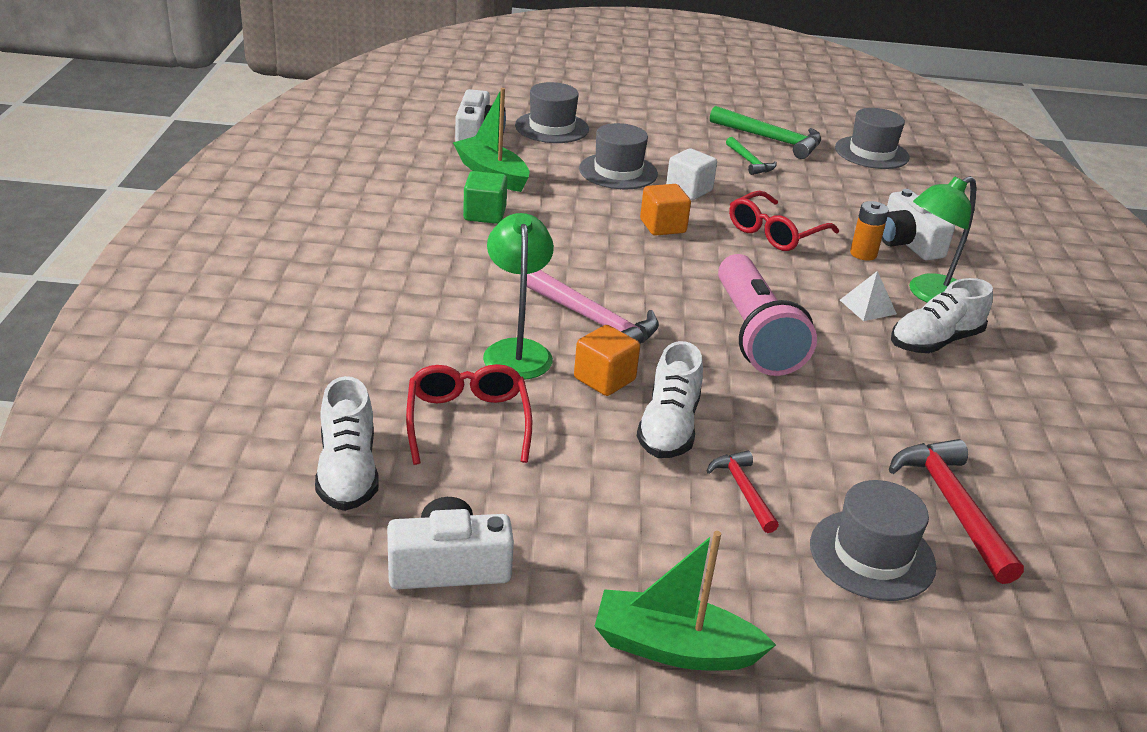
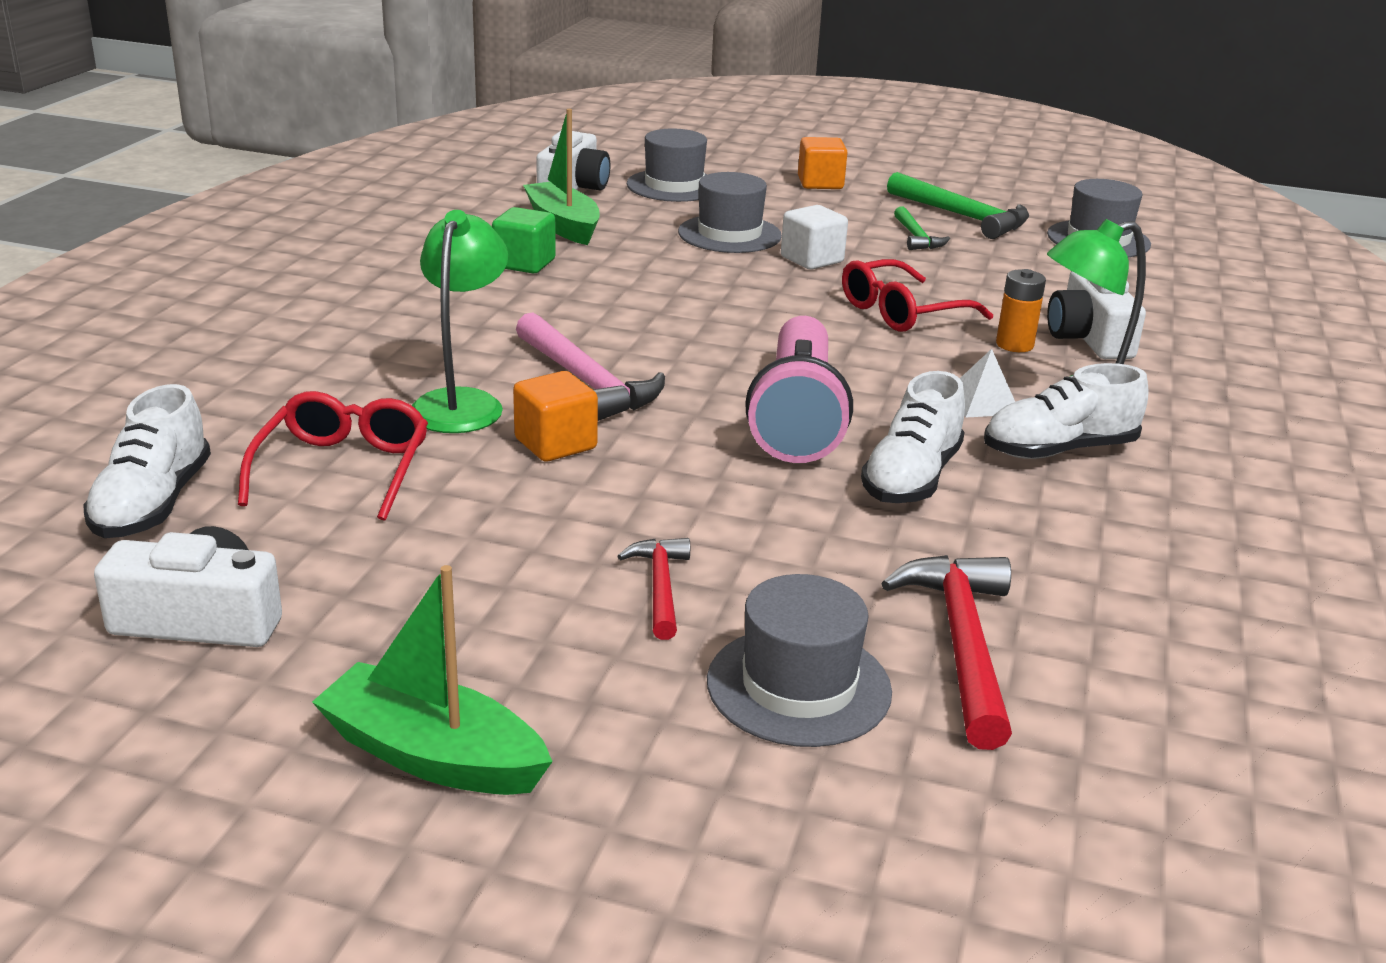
camera: 15 degrees right, 5 degrees down
(662, 226) = (750, 293): orange cube -> orange cube (820, 183)
(668, 427) = (605, 505): white shoe -> white shoe (911, 478)

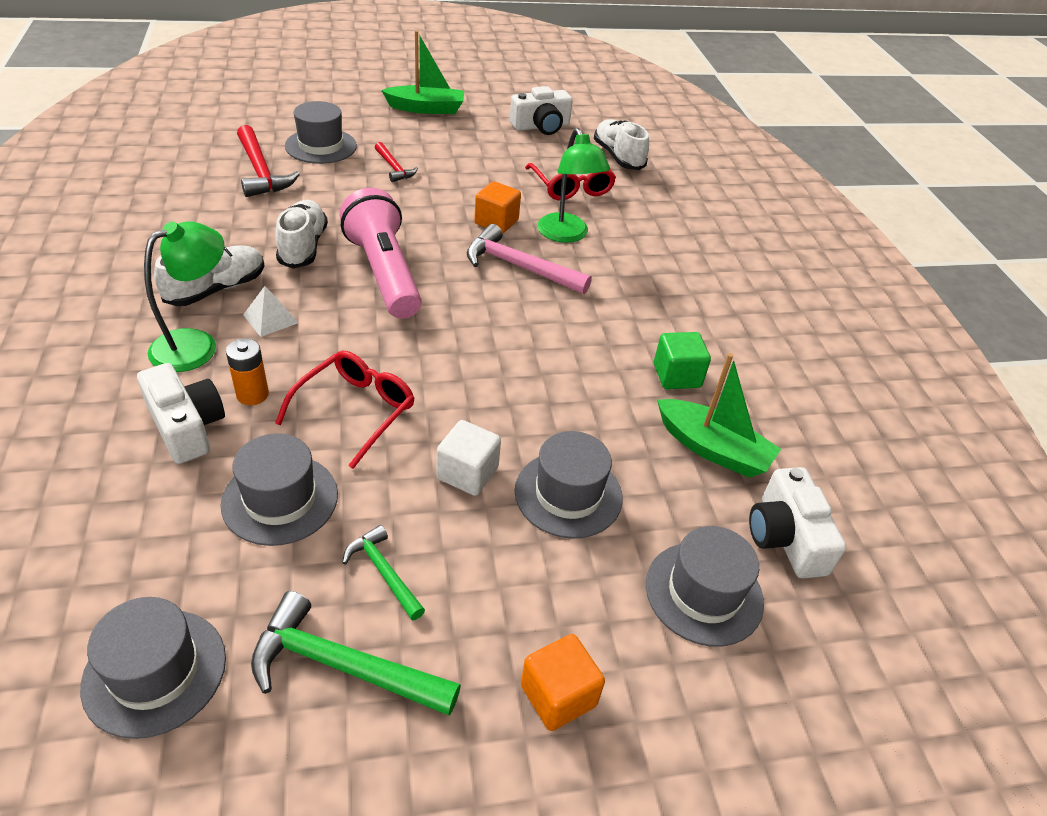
camera: 150 degrees right, 15 degrees up
(995, 281) = (280, 499): none -> grey hat

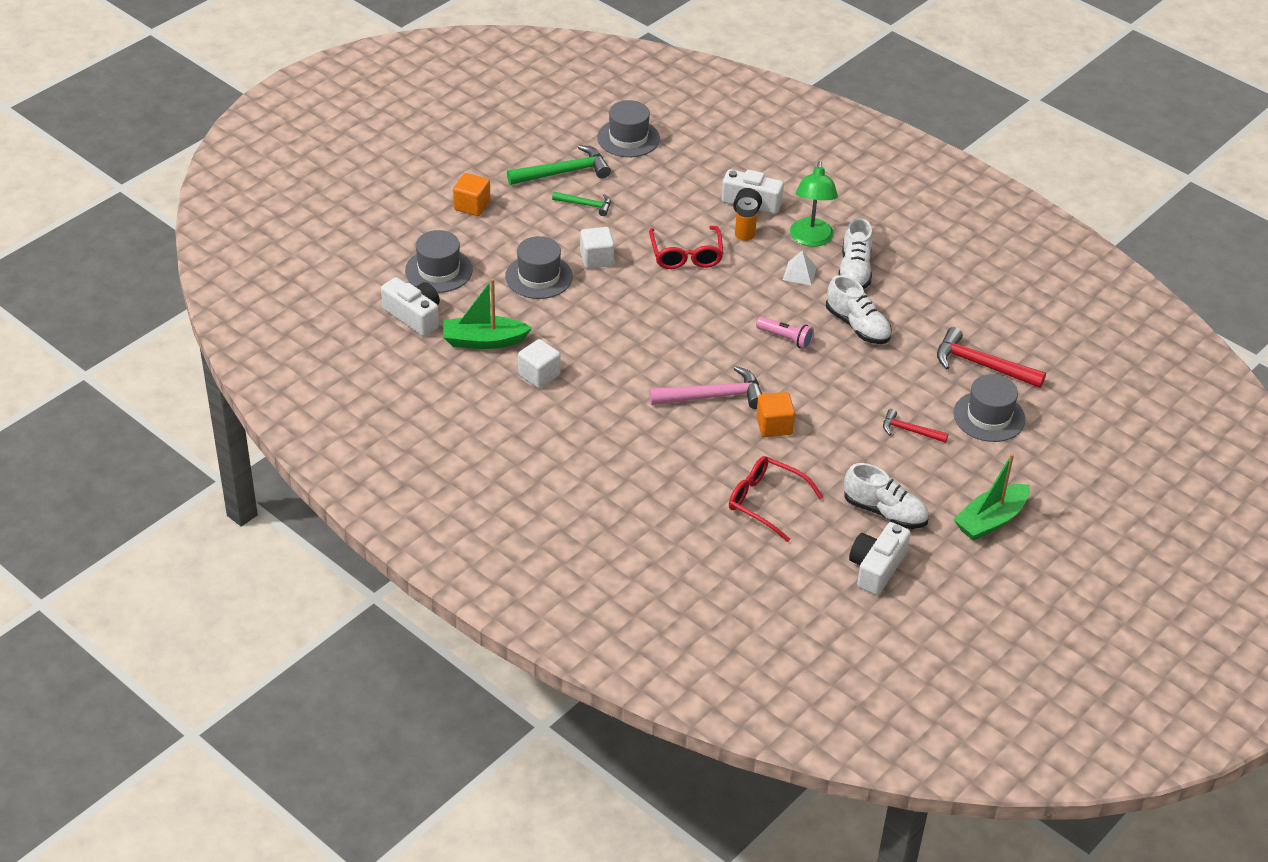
camera: 145 degrees right, 0 degrees up
(280, 499) = (665, 204): grey hat -> none
(383, 273) = (785, 338): pink flashlight -> pink flashlight, size x0.48
(566, 235) = (715, 446): green lamp -> none
(618, 157) = (771, 570): white shoe -> white shoe (885, 512)
(676, 376) = (539, 375): green cube -> white cube

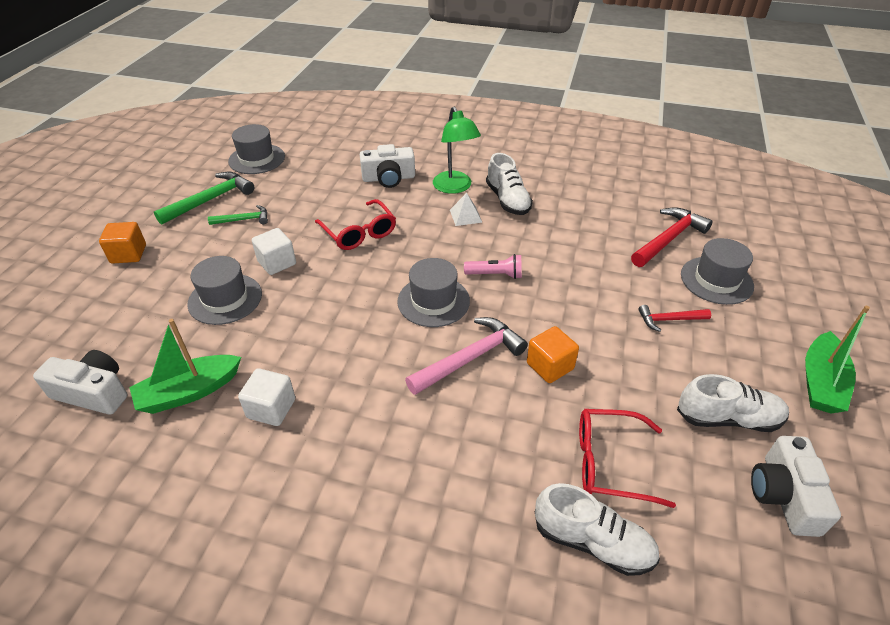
camera: 25 degrees left, 0 degrees up
(438, 270) = (110, 330): grey hat -> grey hat (433, 301)
(744, 234) = (399, 200): orange battery -> none
(857, 326) = (546, 242): white shoe -> white shoe (593, 542)
(982, 365) = (668, 239): red hammer -> red hammer turned 135 degrees clockwise

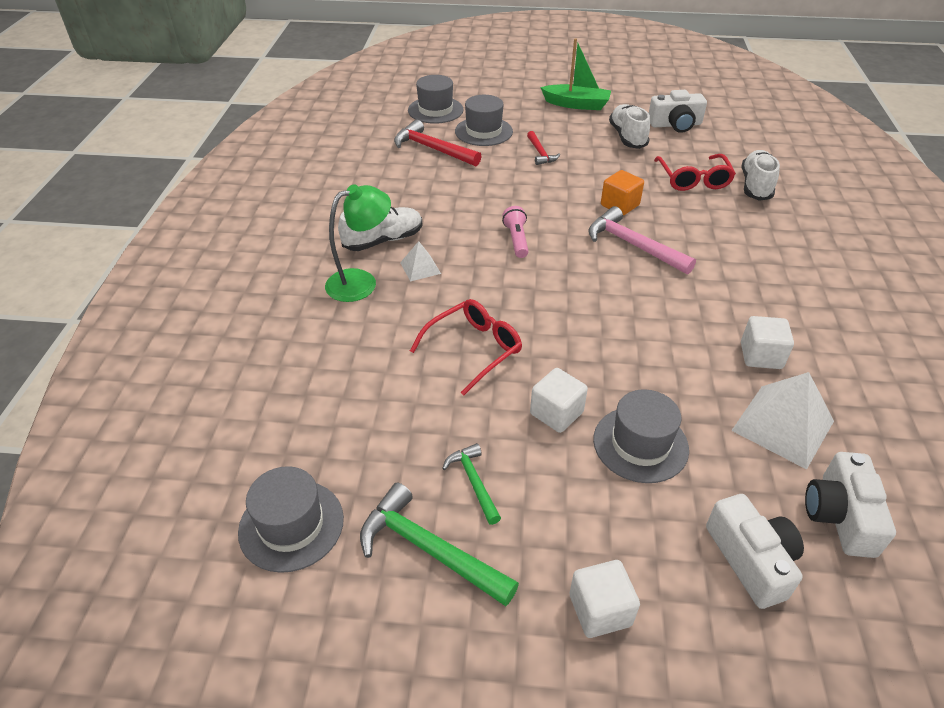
camera: 100 degrees left, 0 degrees up
(128, 254) = (600, 610): orange cube -> white cube
(189, 392) = (783, 425): green boat -> white pyramid
(388, 178) = (344, 344): white camera -> white camera (751, 560)
(433, 301) = (571, 274): grey hat -> grey hat (435, 110)

